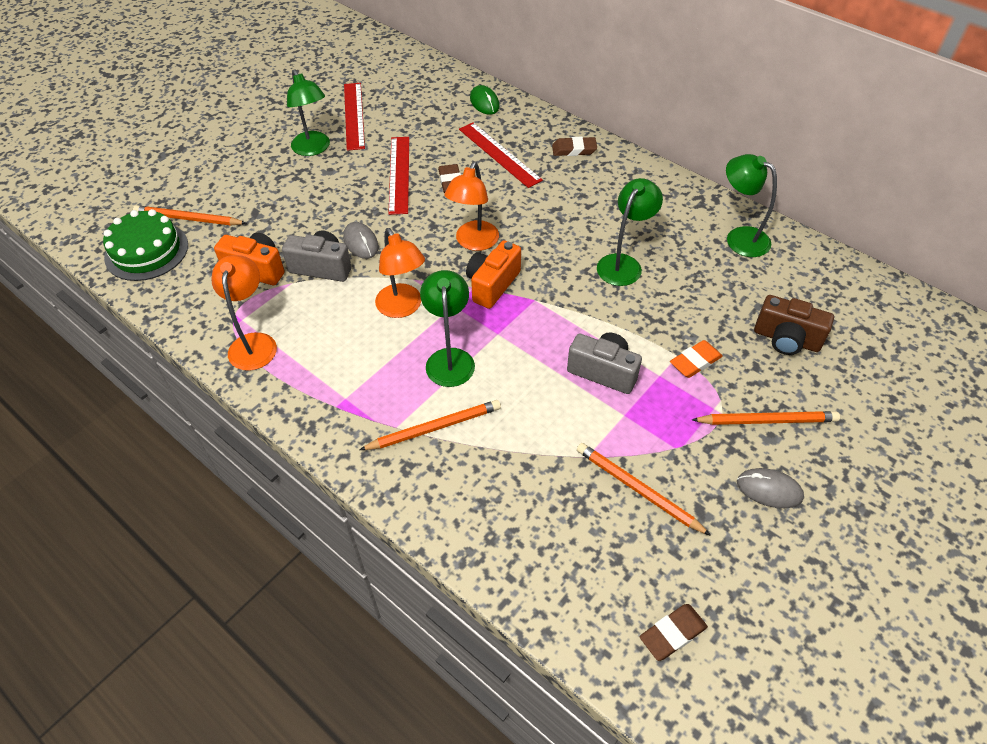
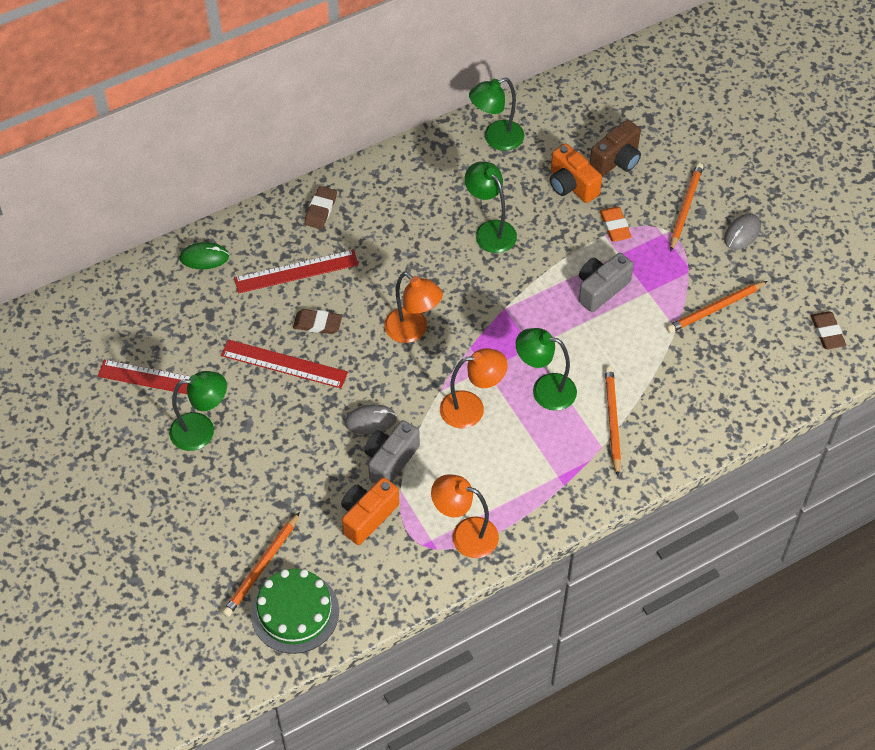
camera: 70 degrees left, 5 degrees up
(492, 285) = (473, 333): orange camera -> orange camera (571, 185)

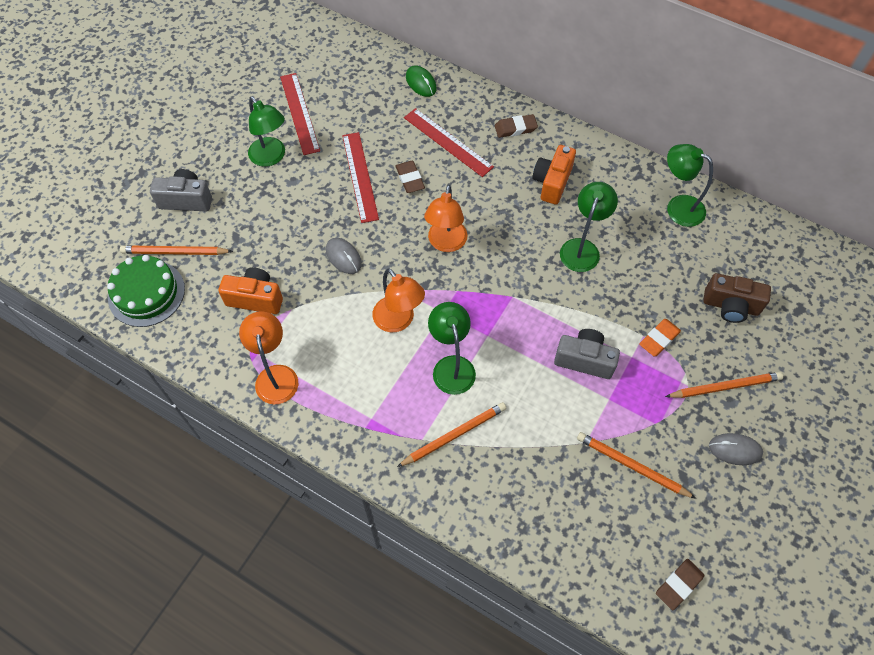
camera: 60 degrees right, 5 degrees up
(390, 460) = (315, 288): grey camera -> grey camera (186, 200)
(571, 185) = (675, 284): orange camera -> orange camera (552, 182)

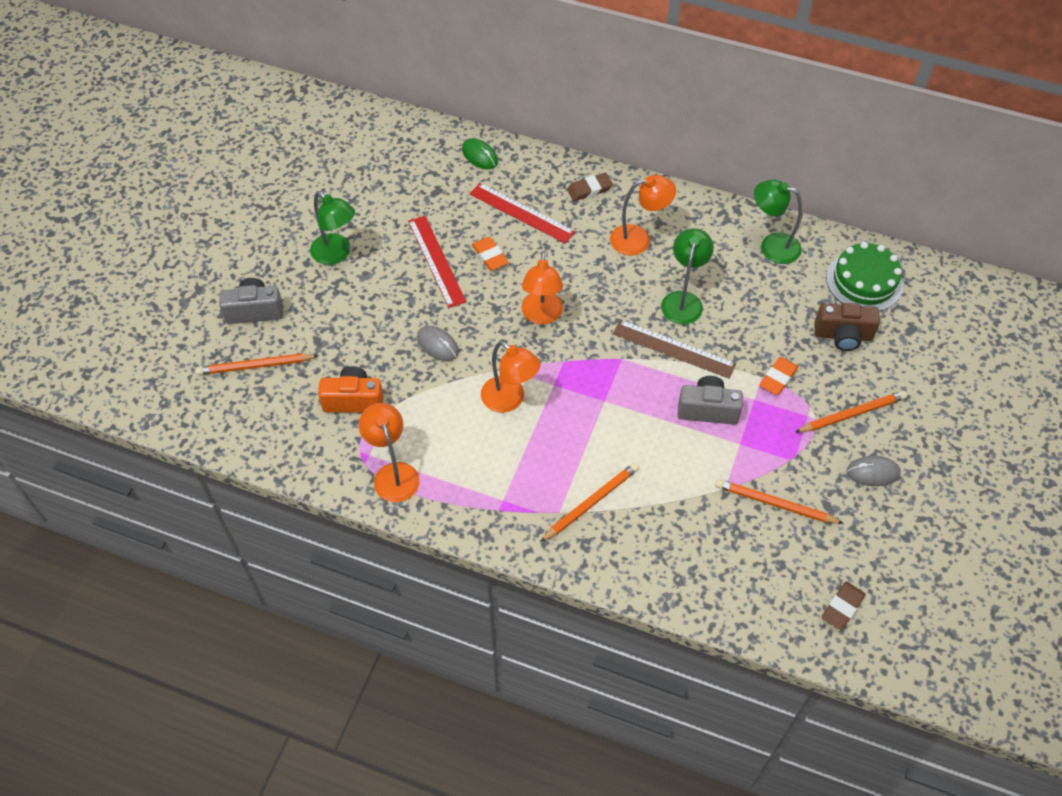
camera: 10 degrees left, 5 degrees down
(146, 293) = (235, 412): green cake -> green cake (864, 281)
(299, 113) = (356, 204): red ruler -> none
(410, 179) = (490, 256): brown eraser -> orange eraser
(451, 366) = (574, 436): green lamp -> none
(552, 182) = (639, 239): orange camera -> orange lamp
(564, 294) = (673, 349): none -> brown ruler

